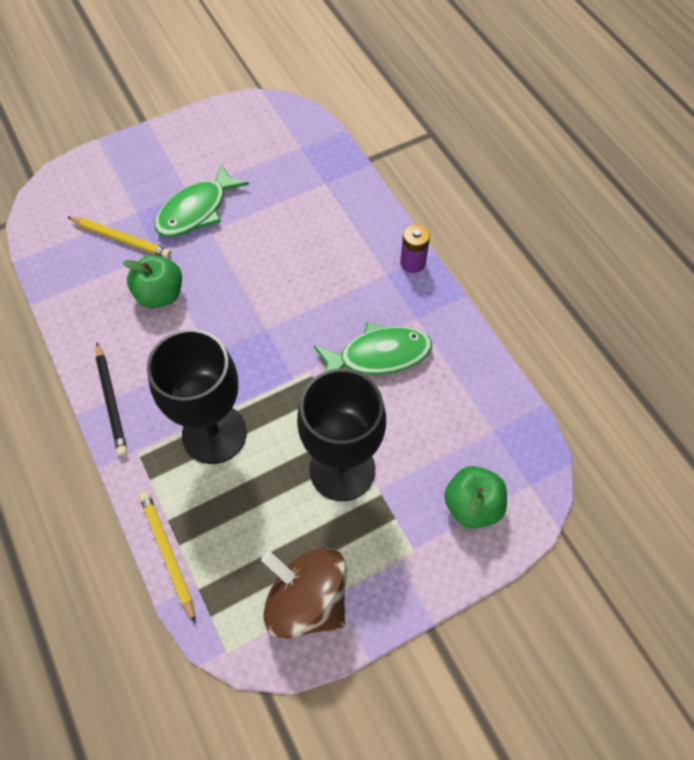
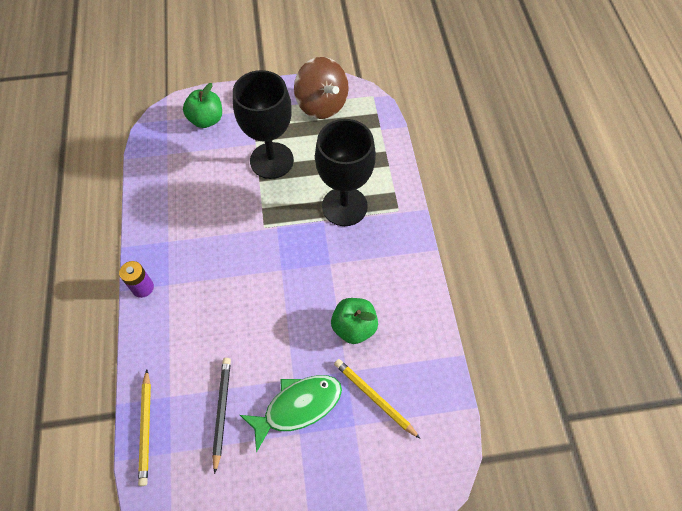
camera: 160 degrees left, 0 degrees up
(111, 401) = (410, 250): black pencil -> black pencil (222, 411)
(167, 553) = (393, 148): yellow pencil -> yellow pencil (146, 428)
(378, 355) = (210, 223): green fish -> none

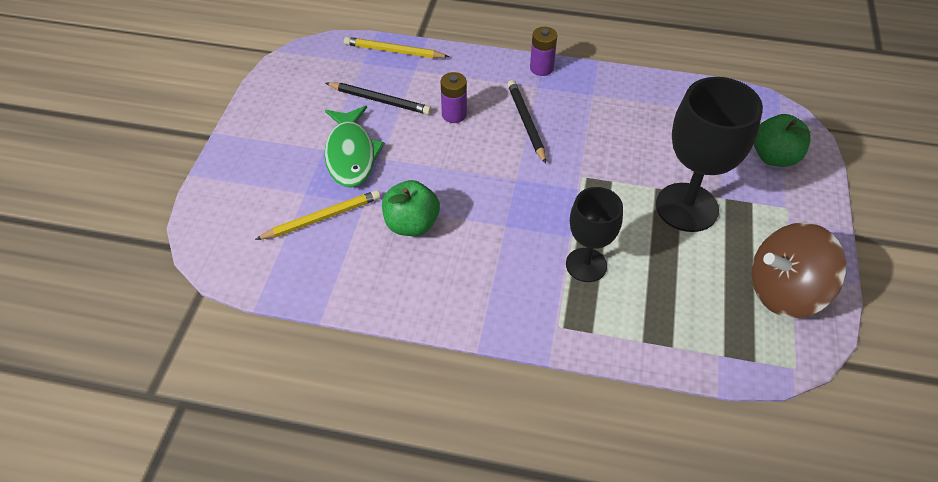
camera: 110 degrees right, 10 degrees down
(216, 280) = (526, 122): none -> black pencil
(222, 339) = (454, 114): none -> purple battery
(344, 206) = (586, 265): black goblet -> black goblet, size x0.63

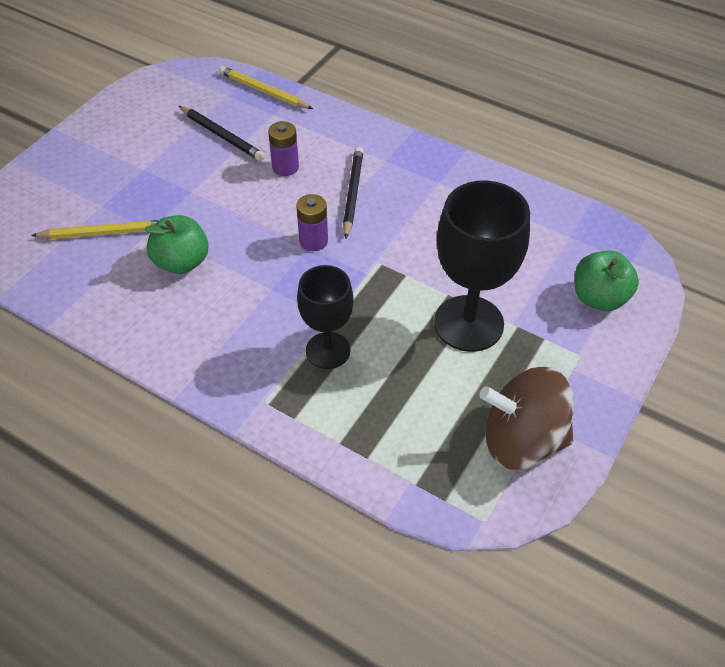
camera: 20 degrees right, 0 degrees up
(351, 154) = (164, 180): green fish -> none
(541, 68) = (401, 143): purple battery -> purple battery (313, 241)

